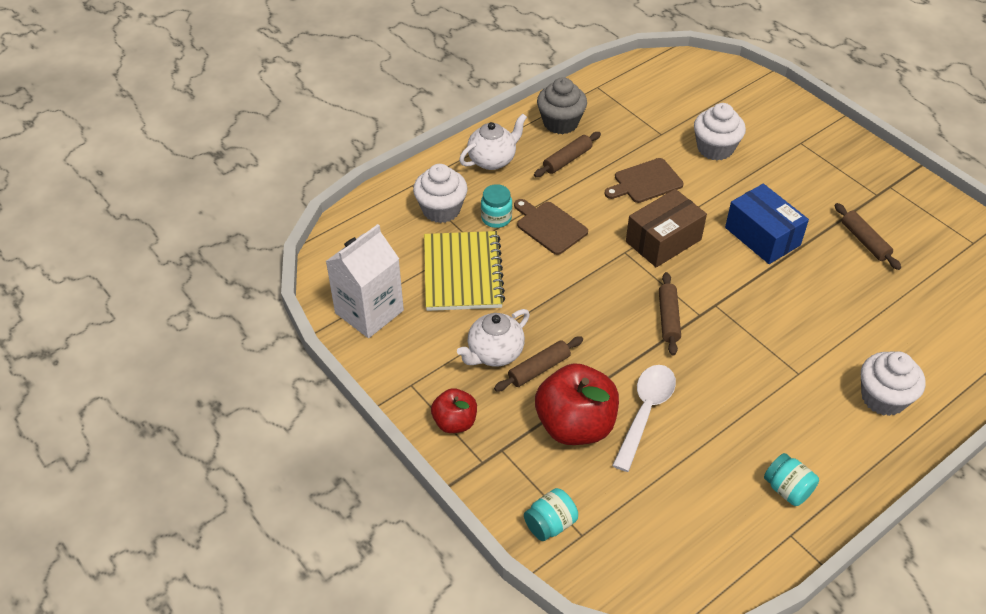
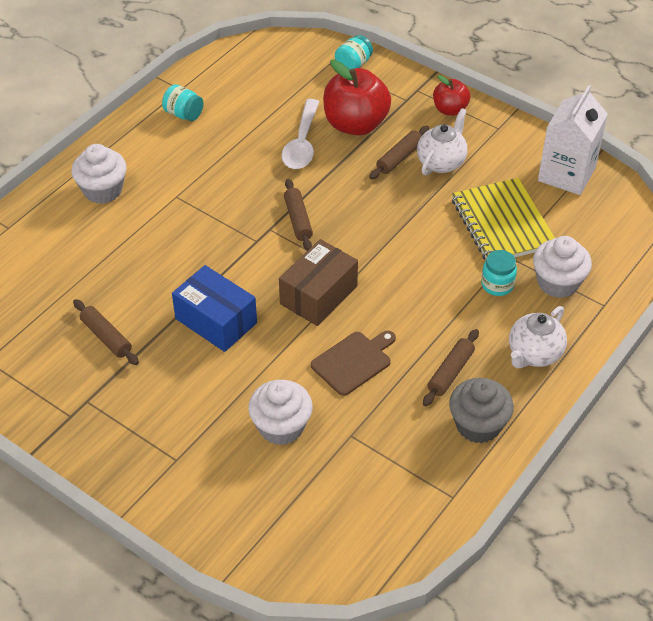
camera: 165 degrees right, 0 degrees up
(549, 226) = (439, 287): brown cutting board -> none

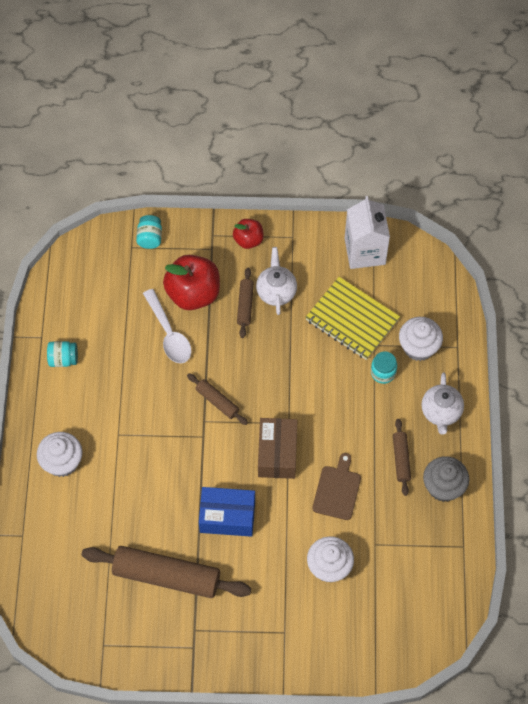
camera: 35 degrees left, 15 degrees up
(106, 337) = (166, 576): brown rolling pin -> brown rolling pin, size x2.05

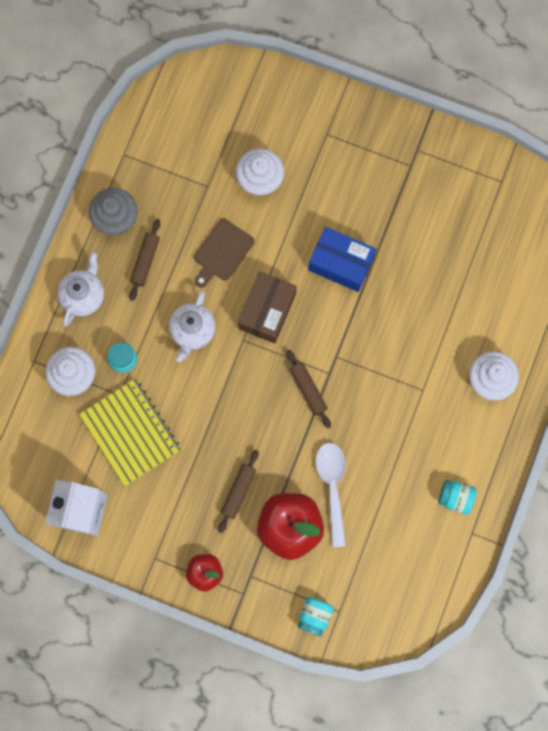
camera: 160 degrees left, 15 degrees up
(166, 576) = (420, 226): brown rolling pin -> none
(276, 291) = (198, 496): white teapot -> white teapot (192, 331)

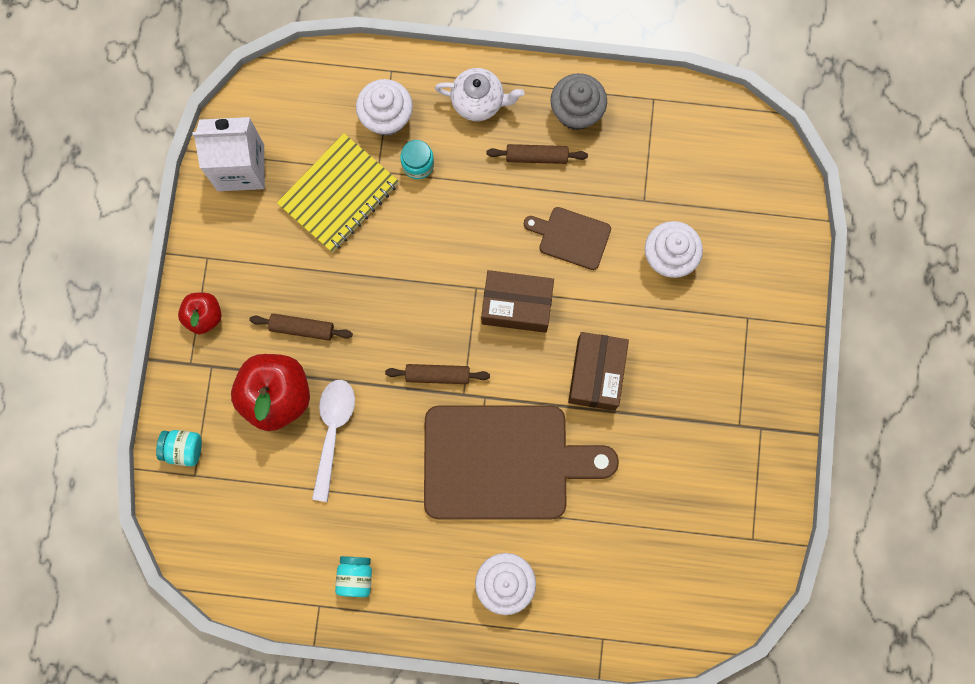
camera: 75 degrees right, 0 degrees up
(192, 331) = (470, 230): white teapot -> none
(308, 390) = (437, 375): brown rolling pin -> brown rolling pin turned 45 degrees clockwise
(332, 487) = (333, 431): white spoon -> white spoon turned 60 degrees counterclockwise
(341, 263) = (596, 374): blue box -> brown box
(393, 355) = (504, 462): none -> brown cutting board

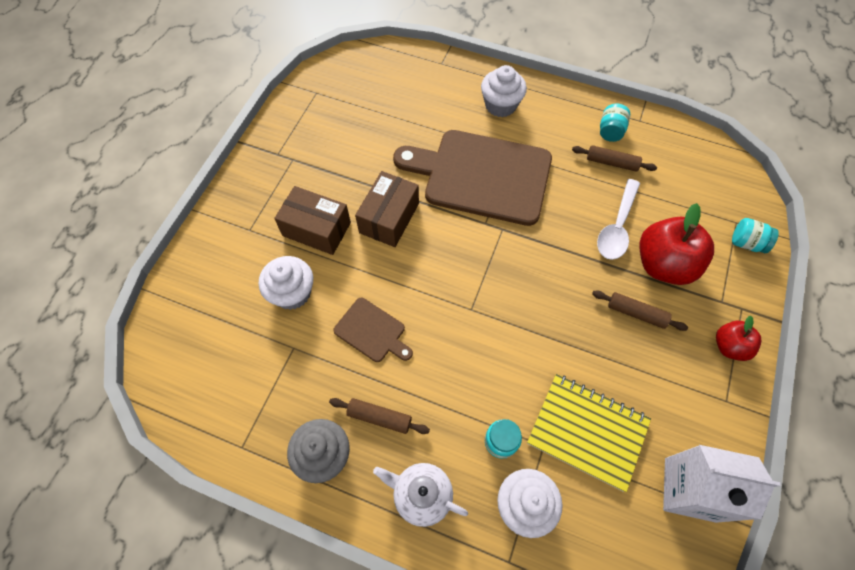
camera: 165 degrees left, 15 degrees down
(338, 194) = (587, 431): yellow notebook -> yellow notebook turned 60 degrees clockwise
(437, 375) = (521, 247): brown rolling pin -> brown rolling pin (611, 162)
(516, 306) = (439, 285): brown box -> brown box (316, 229)

